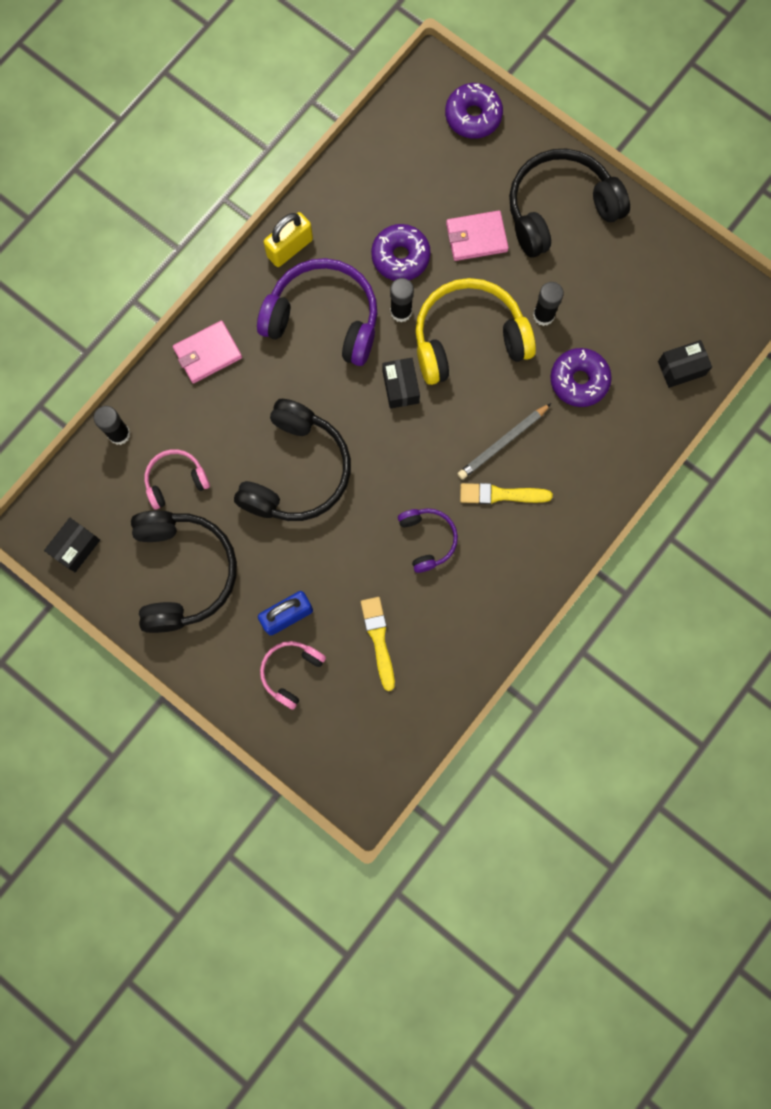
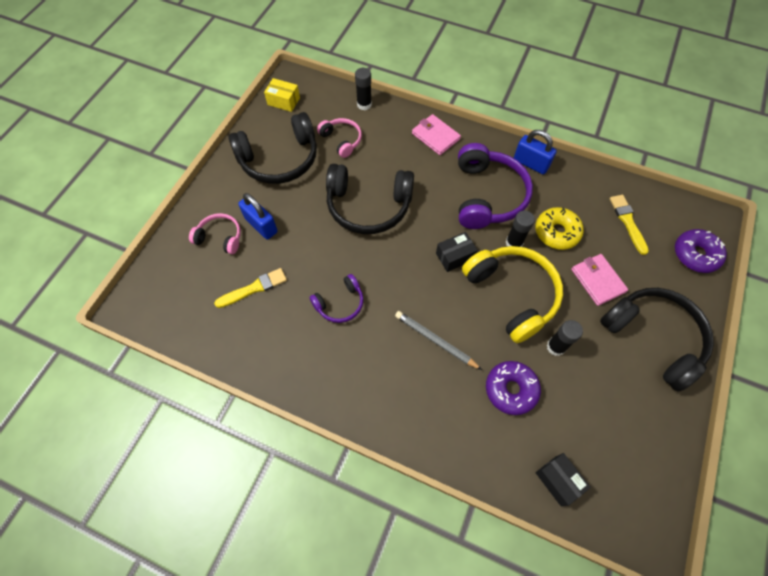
camera: 75 degrees right, 15 degrees down
(76, 547) = (283, 101): black box -> yellow box
(290, 248) = (530, 163): yellow padlock -> blue padlock
(400, 257) = (556, 232): purple donut -> yellow donut
(501, 494) = (391, 349): yellow brush -> yellow brush (627, 222)

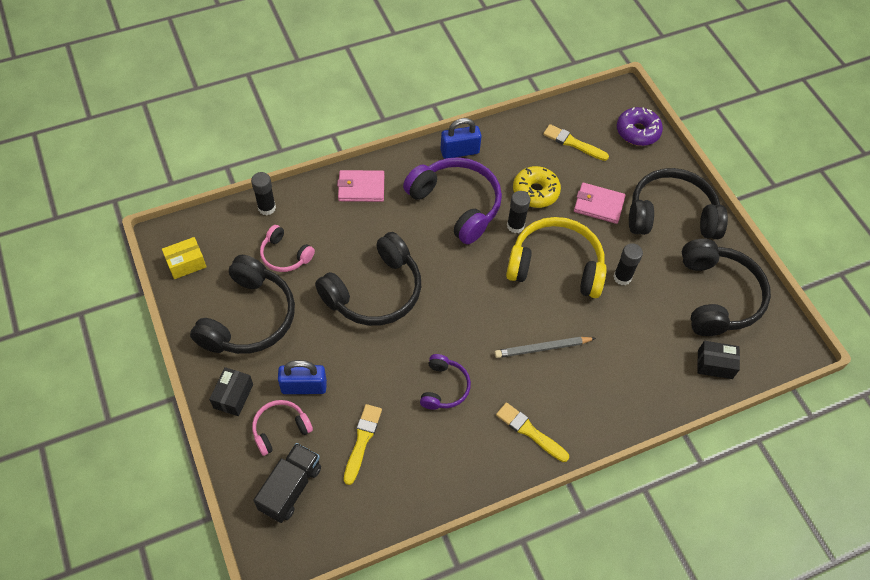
camera: 50 degrees left, 5 degrees down
(185, 276) = (290, 488): none -> black truck
(342, 140) = (285, 255): pink headphones -> pink headphones turned 150 degrees counterclockwise
(360, 386) = (530, 431): none -> yellow brush
(455, 256) = (486, 273): black box -> black box (233, 396)
(511, 389) = (626, 334): purple donut -> none
(623, 432) = (717, 296): none -> black headphones

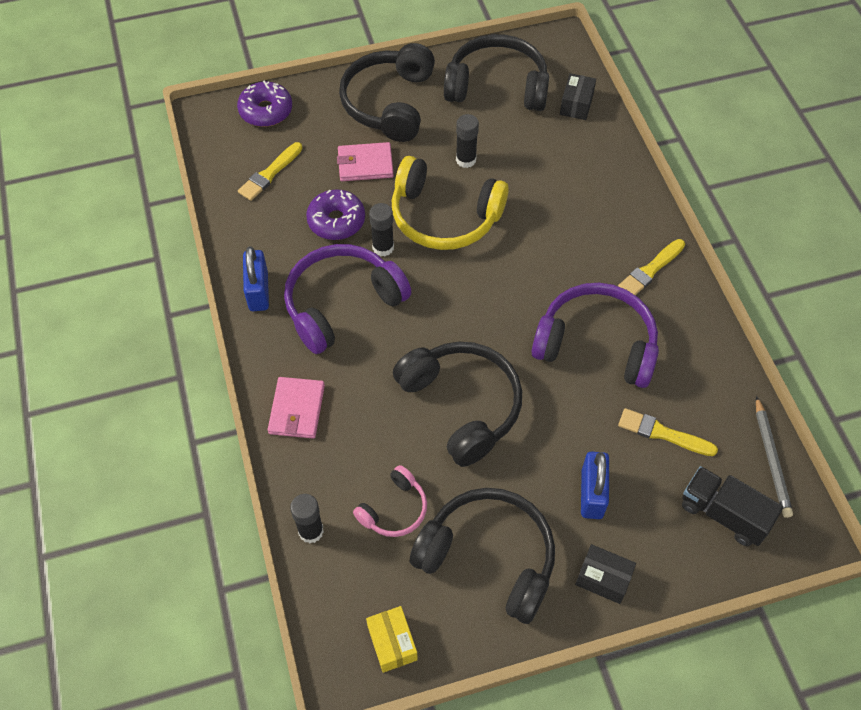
camera: 80 degrees left, 0 degrees up
(280, 429) = (648, 523): pink headphones -> none
(444, 387) = (596, 344): purple headphones -> purple headphones, size x1.89
(535, 192) = (336, 221): yellow donut -> purple donut
(542, 348) = (551, 245): grey pencil -> grey pencil (771, 459)
(556, 266) = (444, 217): yellow headphones -> yellow headphones turned 90 degrees counterclockwise
(598, 205) = (365, 164): pink wallet -> pink wallet turned 60 degrees clockwise

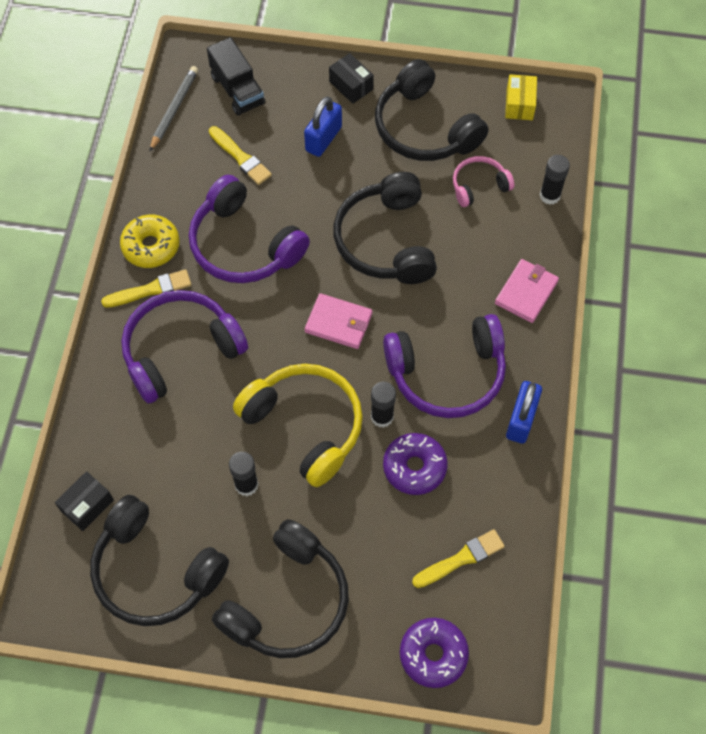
camera: 155 degrees left, 5 degrees up
(365, 164) = (354, 526): pink wallet -> pink wallet (338, 323)
(587, 232) = (180, 350): none -> purple headphones
(680, 307) = (151, 246): none -> yellow donut

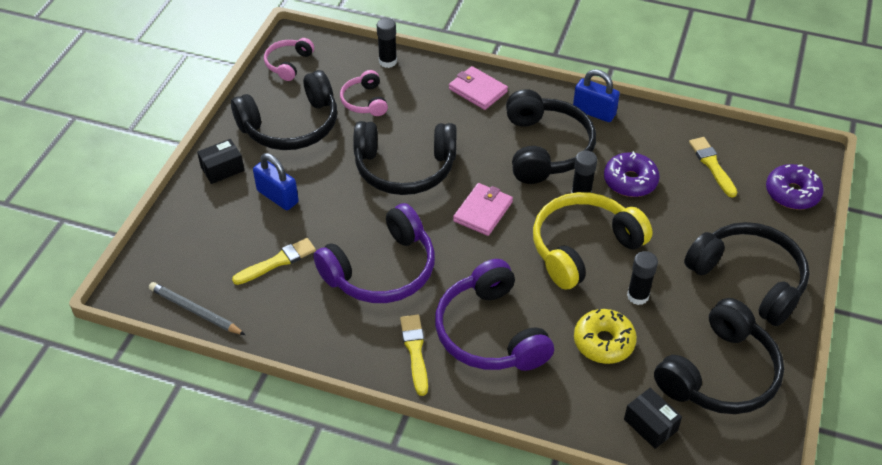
camera: 80 degrees left, 15 degrees down
(151, 246) = (363, 346): yellow donut -> yellow donut (603, 342)
(237, 90) = (192, 255): black truck -> none
(447, 374) = (545, 148): purple headphones -> black headphones
(519, 104) = (288, 64): yellow box -> pink headphones

